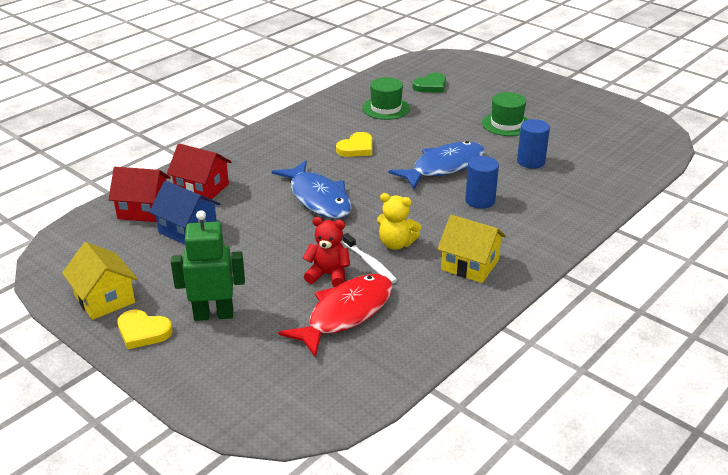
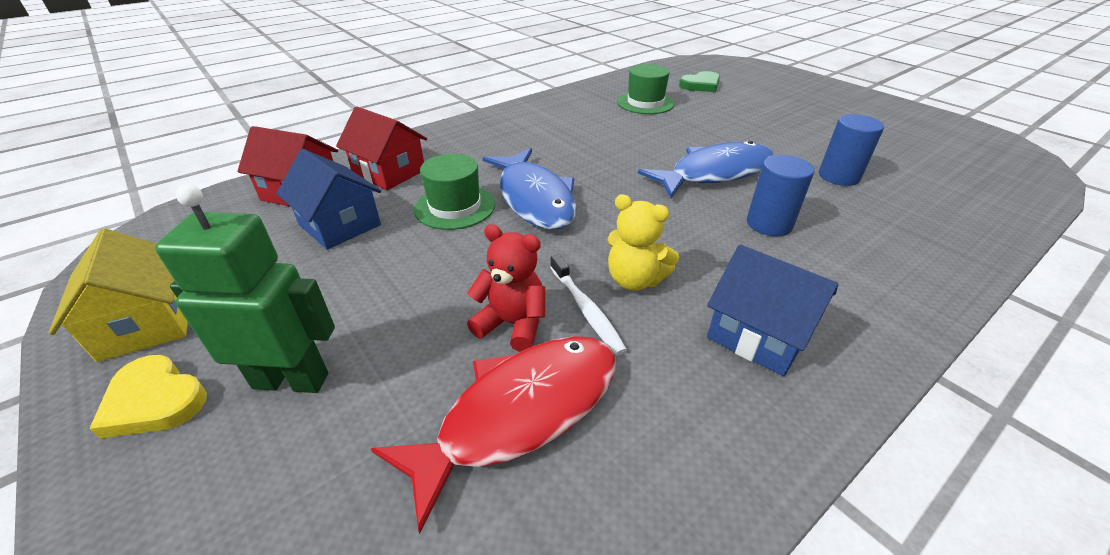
camera: 10 degrees right, 5 degrees up
(356, 148) = (601, 141): yellow heart -> none
(470, 265) = (758, 334): yellow house -> blue house
(506, 124) = (797, 129): green hat -> green hat (455, 207)

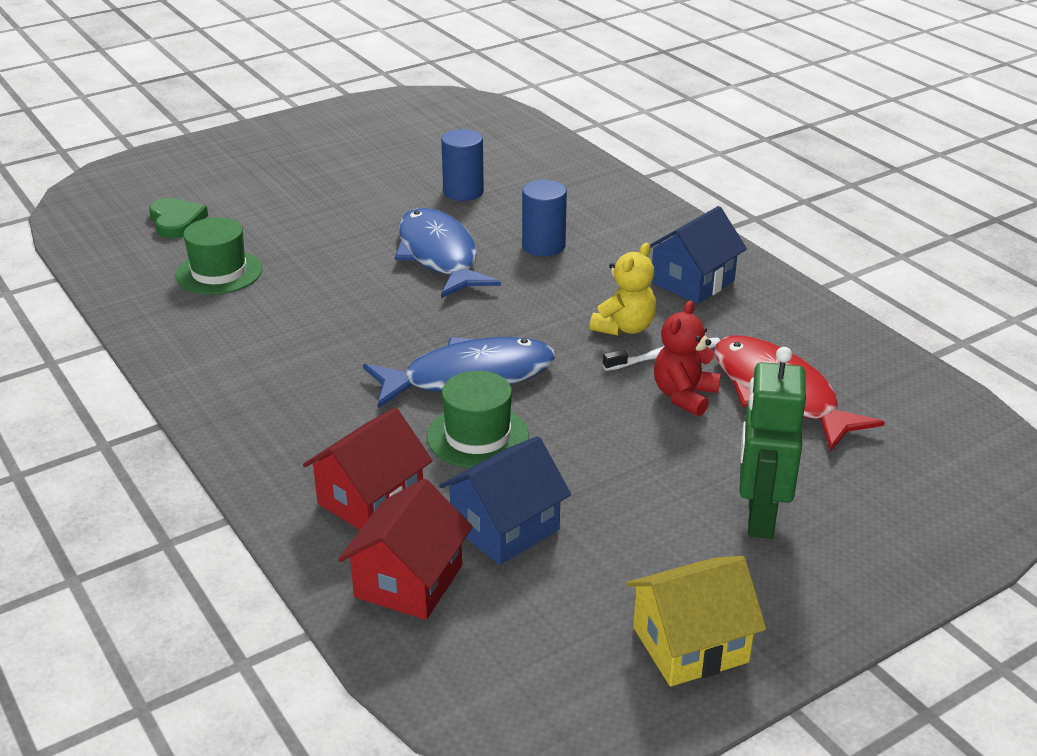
camera: 85 degrees left, 5 degrees down
(154, 400) = (791, 599): yellow heart -> none

